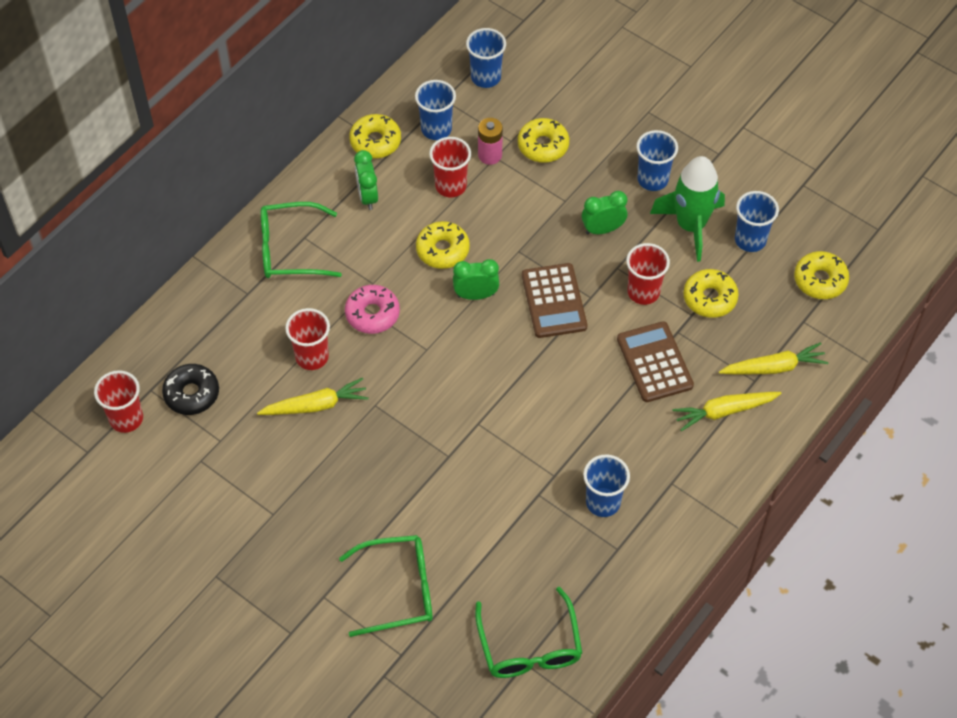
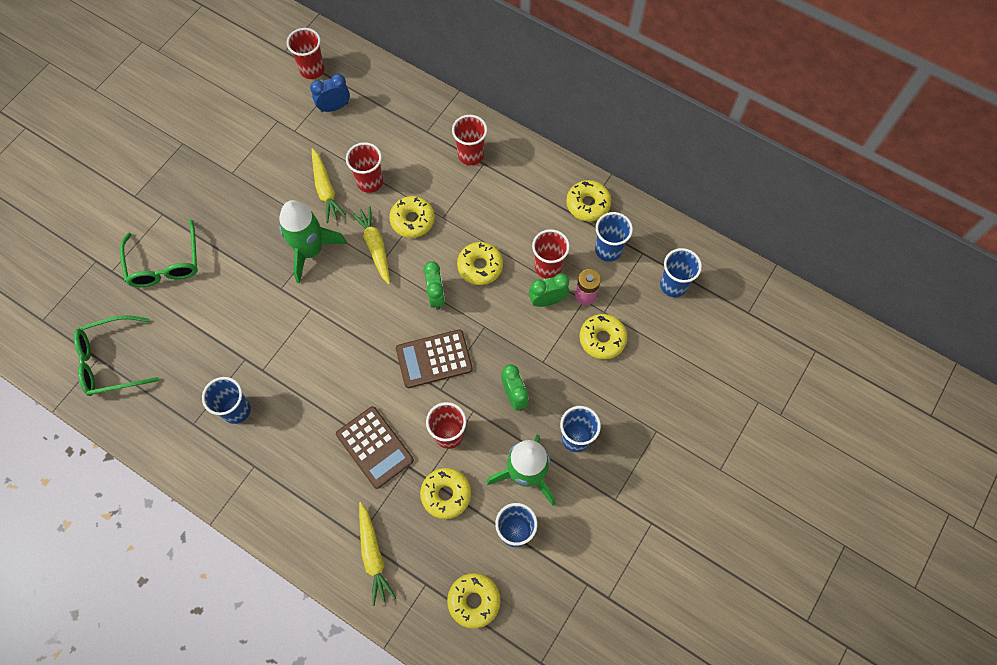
camera: 85 degrees right, 10 degrees up
(191, 394) = (334, 107): black donut -> blue clock
(290, 249) = (470, 155): green glasses -> red cup
(367, 196) = (529, 204): green clock -> green clock (547, 300)
(372, 314) = (412, 220): pink donut -> yellow donut
(400, 423) = (310, 250): none -> green rocket
(654, 362) = (374, 447): brown calculator -> brown calculator turned 75 degrees clockwise
(724, 411) = (325, 510): yellow carrot -> yellow carrot (375, 247)

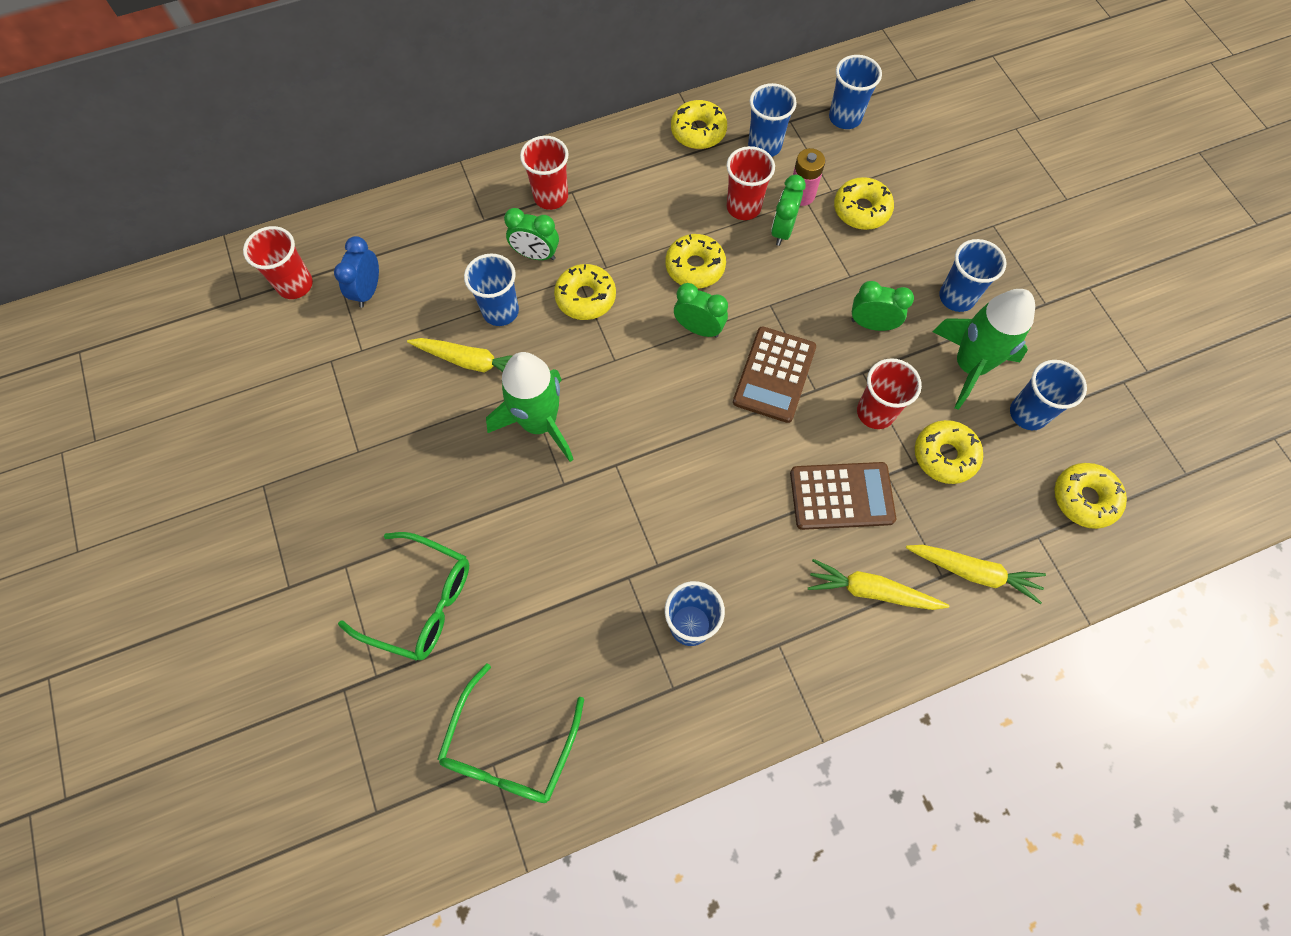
camera: 55 degrees left, 0 degrees up
(370, 182) = (500, 311): red cup -> blue cup
(375, 247) = (589, 353): yellow carrot -> yellow carrot (871, 591)
(422, 174) = (536, 255): none -> green clock

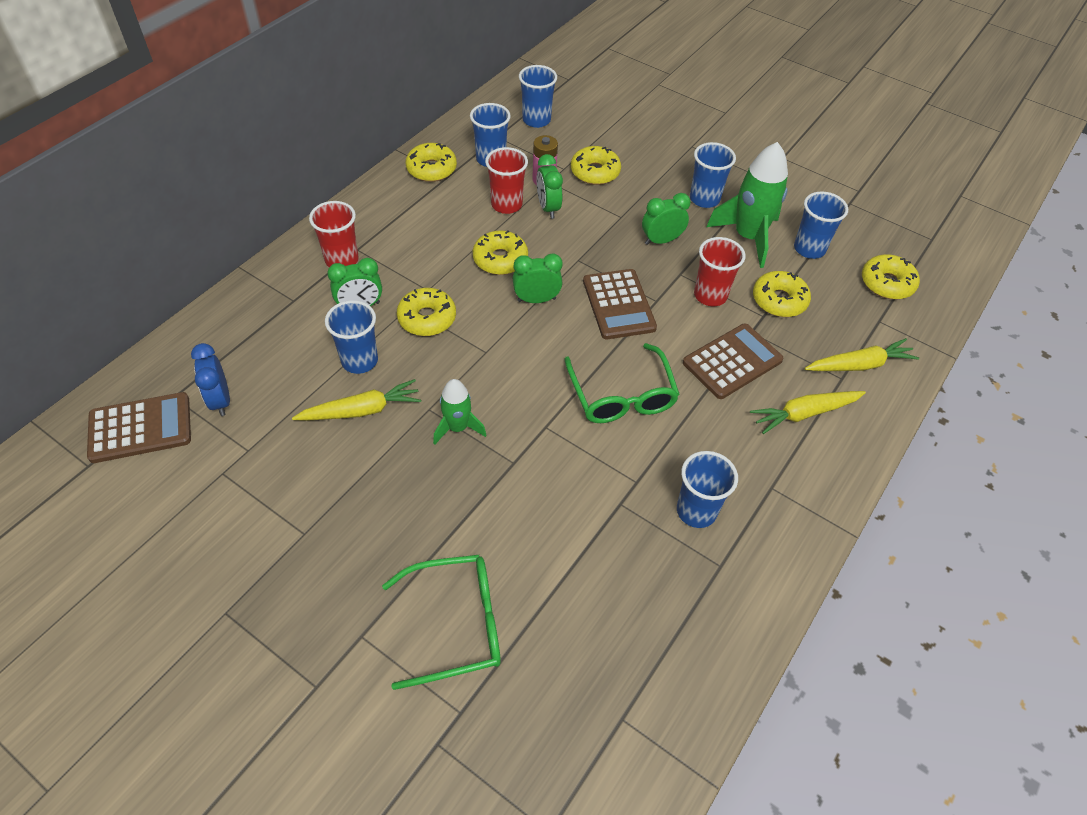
camera: 35 degrees left, 15 degrees down
(295, 285) = (140, 428): red cup -> brown calculator
(510, 747) = (626, 695): green glasses -> green glasses (621, 395)
(539, 423) = (457, 427): green rocket -> green rocket, size x0.57

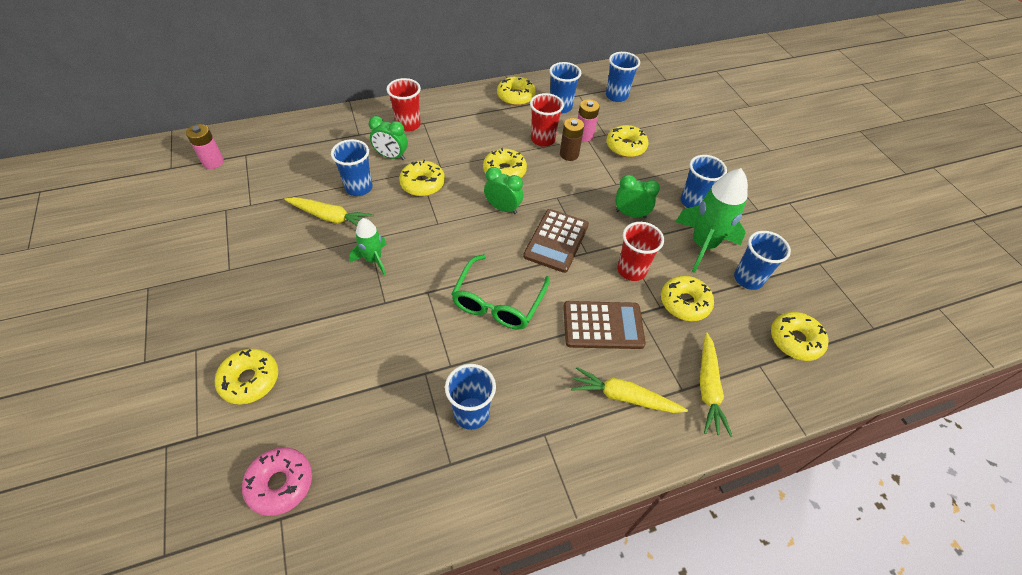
camera: 35 degrees right, 0 degrees up
(140, 428) = (213, 162): brown calculator -> pink battery
(220, 400) = (265, 169): blue clock -> none
(456, 624) = (250, 380): green glasses -> yellow donut
(548, 208) = (569, 154): green clock -> brown battery
(590, 691) = (280, 483): none -> pink donut
(859, 365) = (708, 388): yellow carrot -> yellow carrot turned 75 degrees clockwise

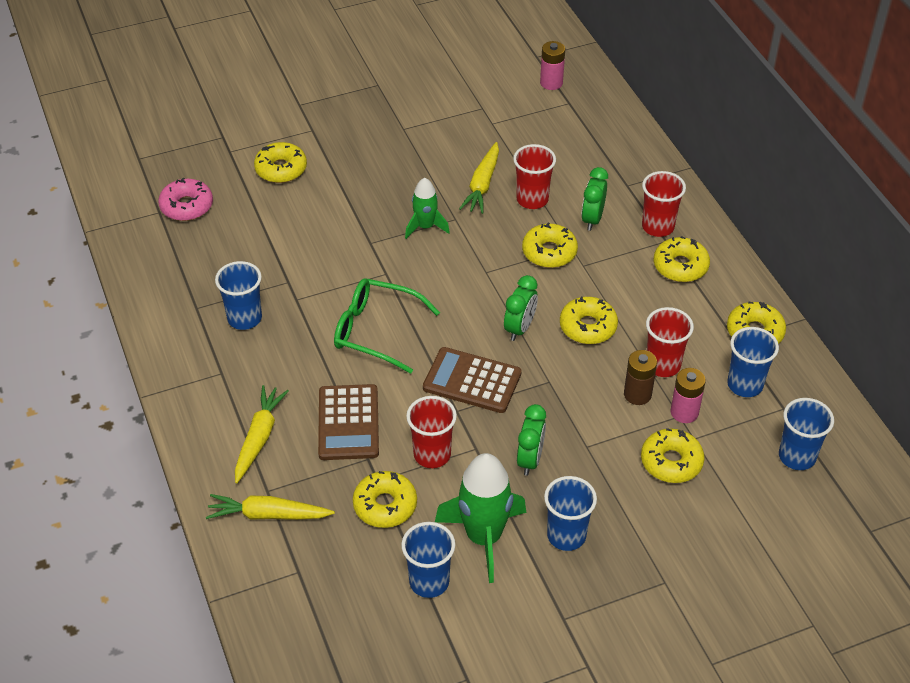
camera: 90 degrees right, 5 degrees down
(359, 188) = (532, 199): blue cup -> red cup
(795, 340) = (334, 617): yellow donut -> yellow donut (680, 266)

